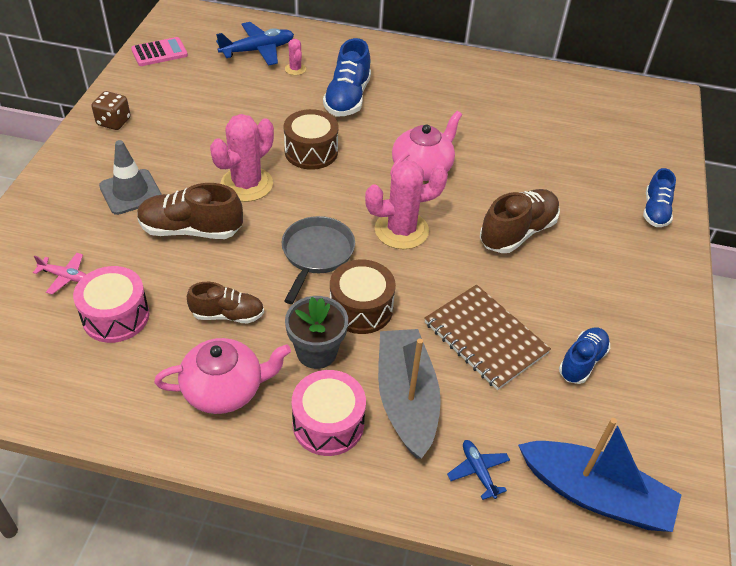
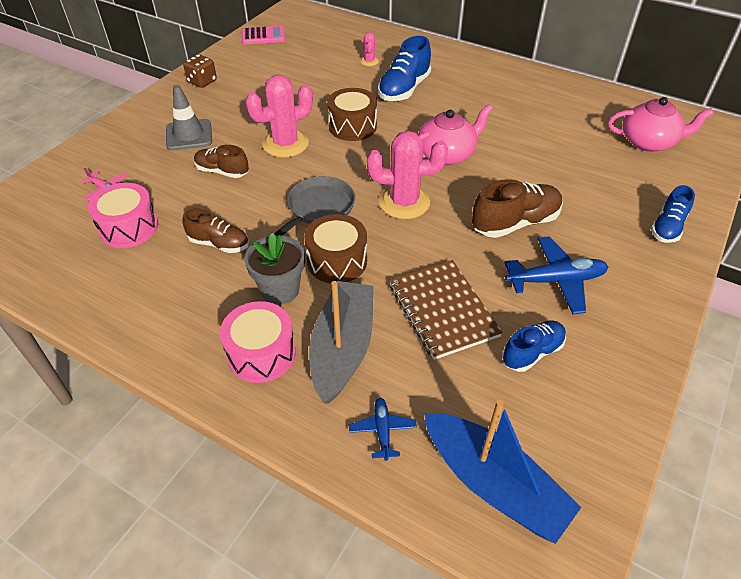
camera: 20 degrees right, 0 degrees up
(191, 230) = (222, 171): brown shoe -> brown shoe, size x0.65
(224, 389) = (187, 304): pink teapot -> pink teapot (648, 142)
(258, 50) = (344, 44): blue plane -> blue plane (555, 280)

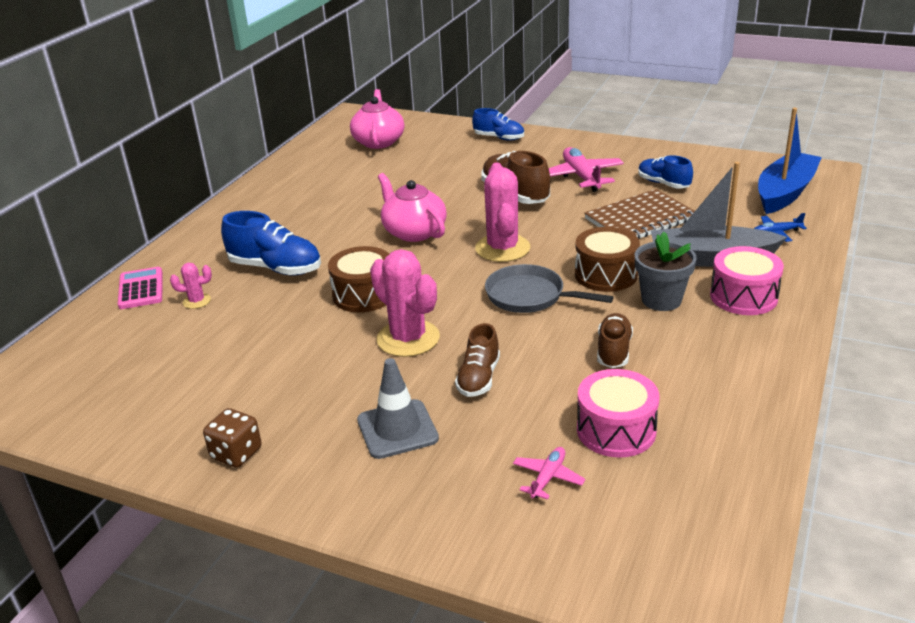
camera: 95 degrees left, 15 degrees down
(263, 36) = (83, 416): pink calculator -> pink calculator (141, 289)
(555, 280) = (581, 177): blue plane -> pink plane

